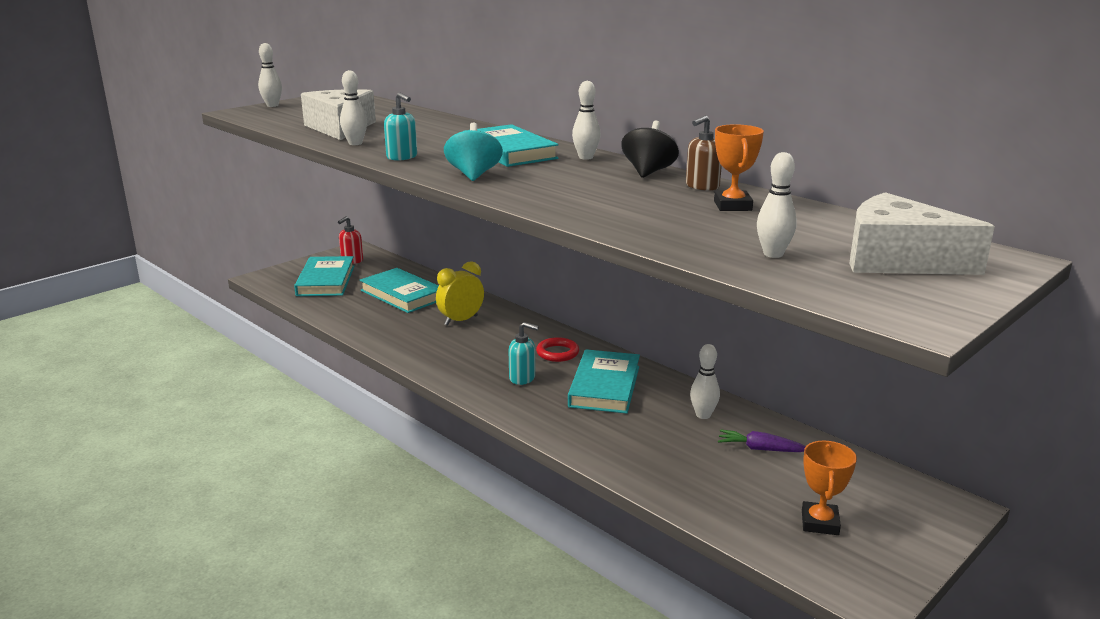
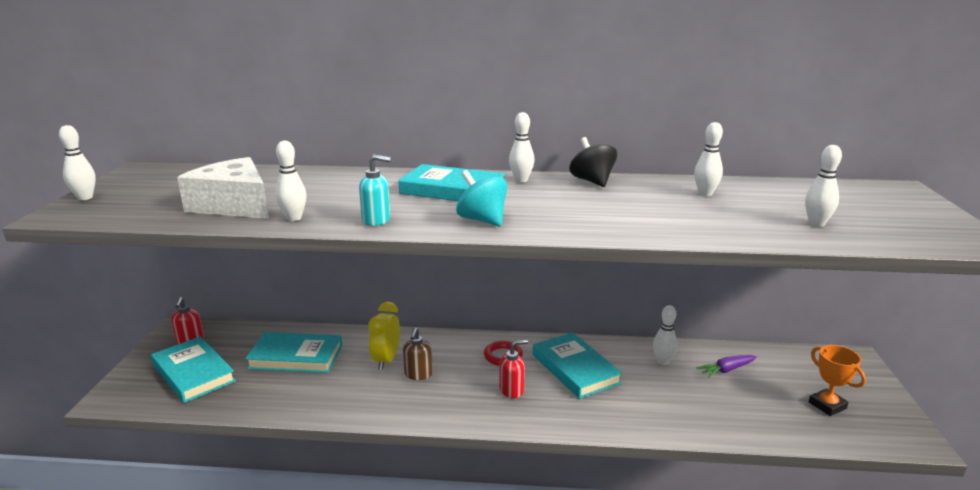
camera: 40 degrees left, 0 degrees up
(522, 378) = (512, 390): turquoise soap dispenser -> red soap dispenser
(702, 186) = (651, 184): brown soap dispenser -> brown soap dispenser (418, 374)
(732, 206) = (705, 193): orange trophy -> white bowling pin
(898, 260) = (869, 205): white cheese -> none

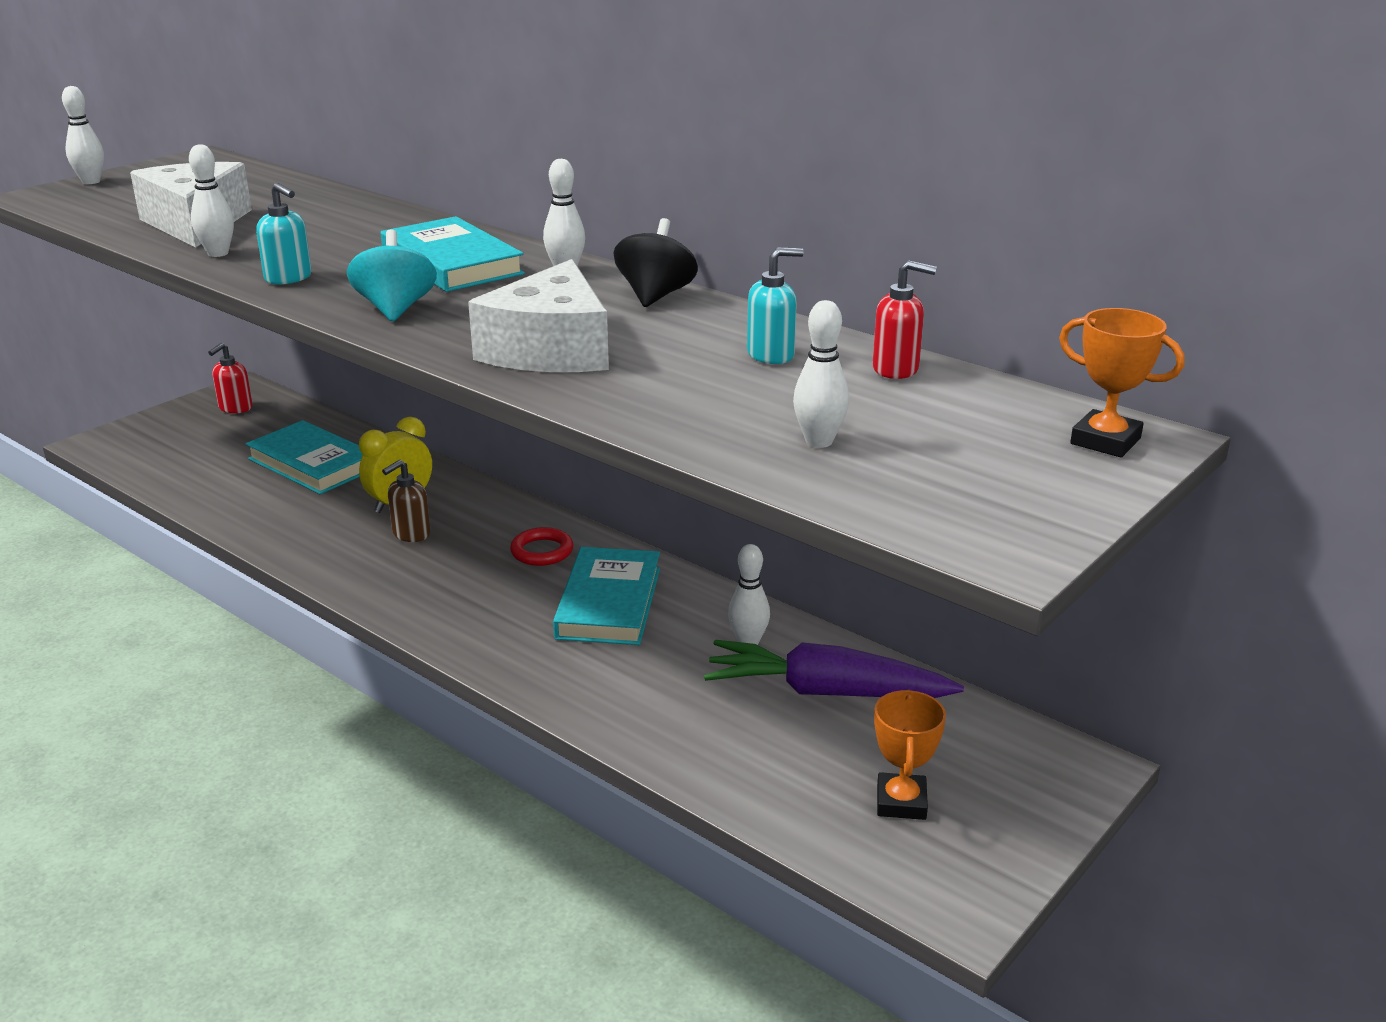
camera: 35 degrees right, 5 degrees up
(193, 373) = (195, 444): turquoise book -> none
(512, 390) = (489, 595): red soap dispenser -> red soap dispenser (896, 369)
(610, 218) = (551, 349): none -> white cheese
(705, 193) = (771, 355): white bowling pin -> turquoise soap dispenser
(726, 370) = (825, 692): purple carrot -> purple carrot, size x2.01
(895, 193) = (1105, 441): none -> orange trophy

